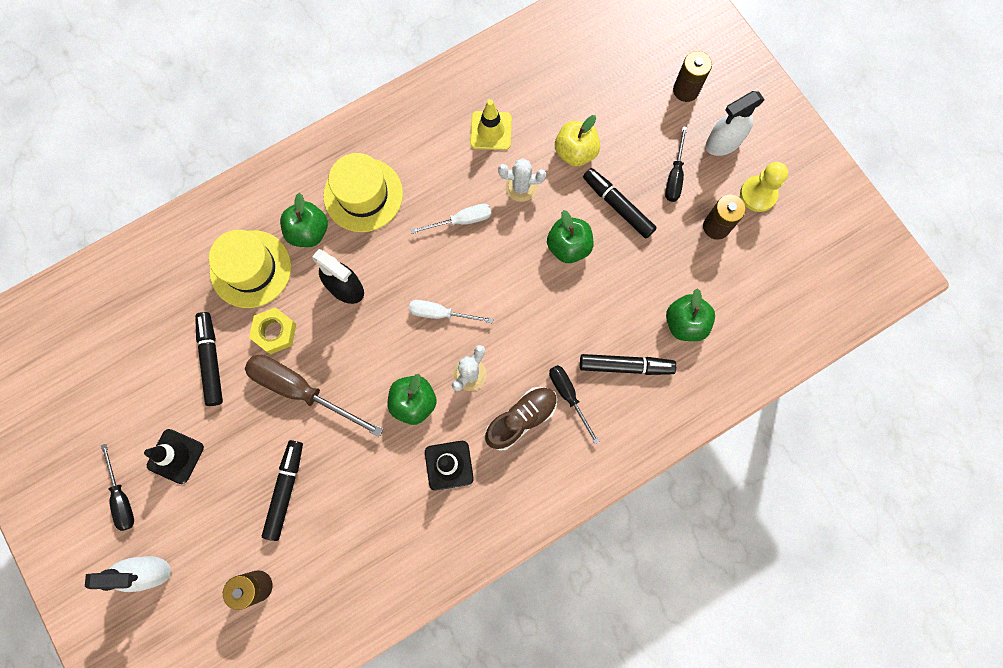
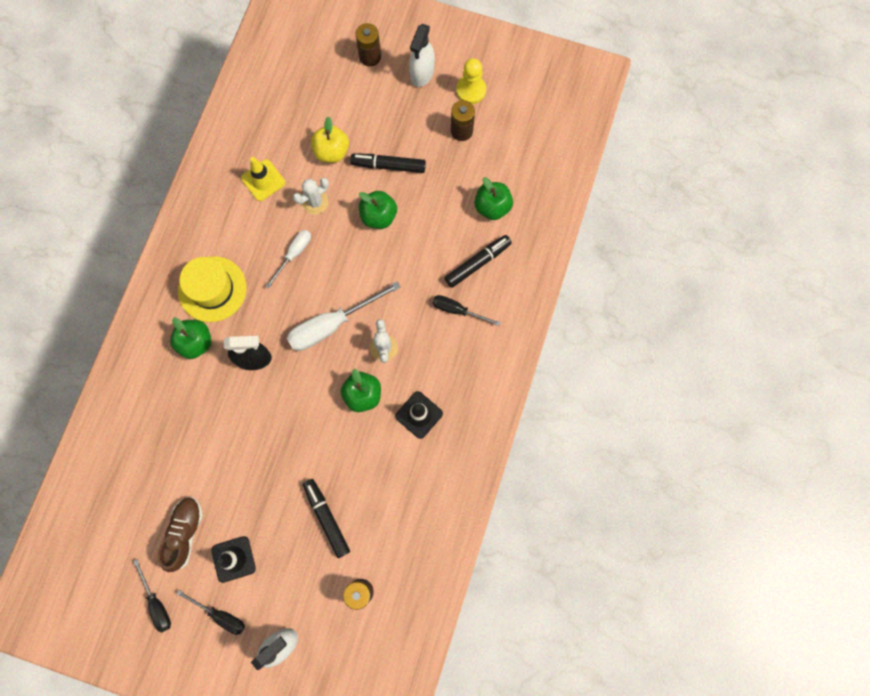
camera: 40 degrees left, 0 degrees up
(211, 360) = (203, 479): black marker -> none
(251, 269) = (177, 398): yellow hat -> none
(275, 332) = (230, 425): yellow nut -> none
(301, 390) = (282, 447): brown screwdriver -> none
(441, 313) = (332, 324): white screwdriver -> white screwdriver, size x1.74
(521, 419) = (440, 348): brown shoe -> brown shoe (185, 533)
(674, 176) = (408, 118): black screwdriver -> black screwdriver (156, 603)

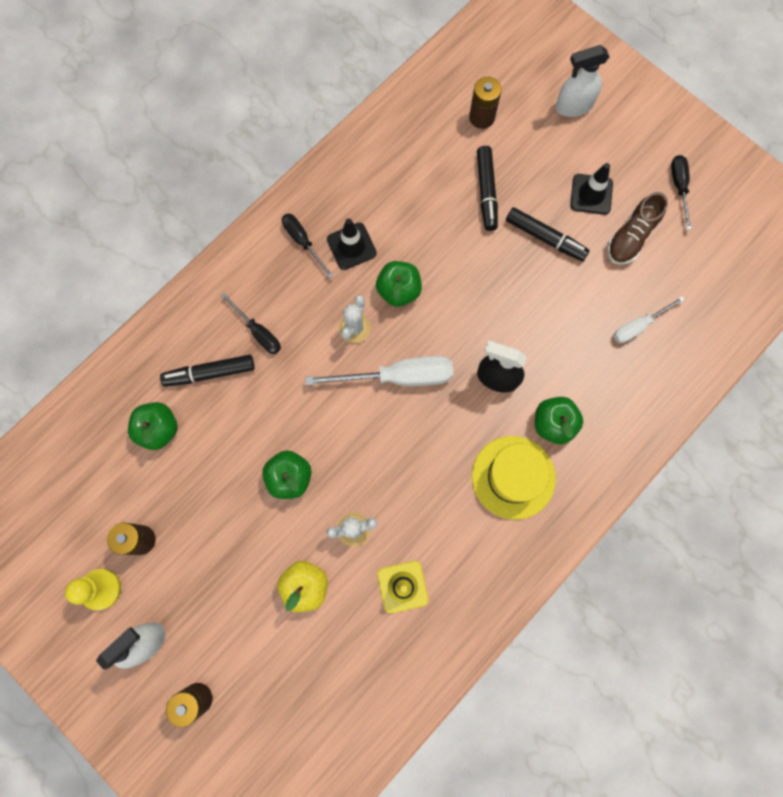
camera: 155 degrees left, 0 degrees up
(220, 615) = (621, 152): black screwdriver -> black screwdriver (303, 242)
(294, 254) = (405, 476): white screwdriver -> white screwdriver (638, 326)
(388, 166) = (248, 535): black marker -> black marker (545, 238)

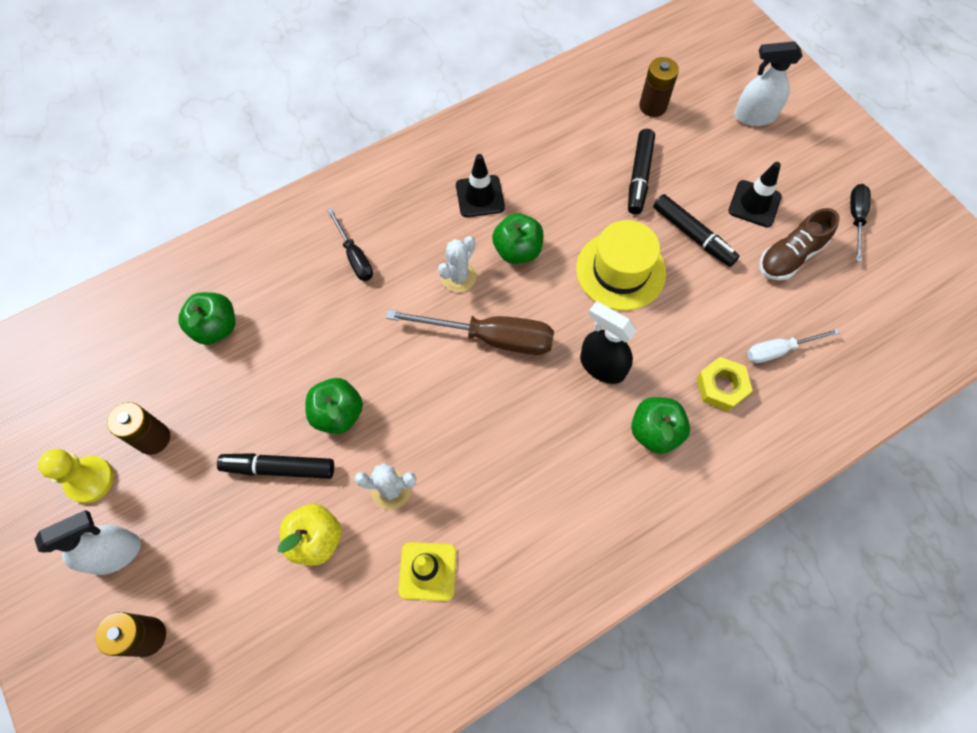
camera: 15 degrees right, 10 degrees down
(210, 373) = (290, 285): black marker -> black marker (279, 468)
(303, 242) = (430, 181): black screwdriver -> none
(398, 377) = (491, 338): white screwdriver -> brown screwdriver
(513, 477) = (592, 479): yellow hat -> yellow hat (620, 270)
(598, 370) = (721, 387): none -> yellow nut

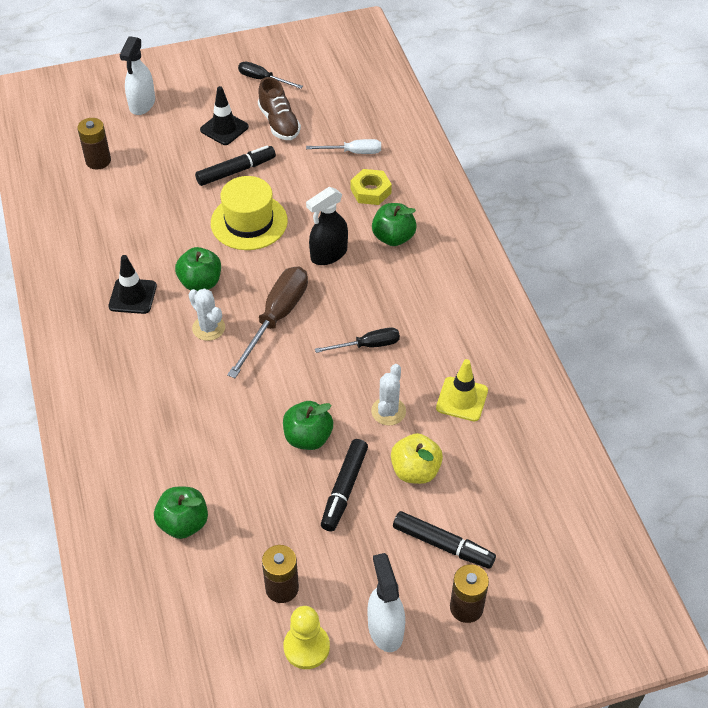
camera: 75 degrees left, 15 degrees down
(354, 256) = (153, 400): black screwdriver -> black screwdriver (368, 345)
(639, 176) = (165, 187): black marker -> black marker (442, 544)
(779, 350) = (353, 152): white screwdriver -> white screwdriver turned 90 degrees counterclockwise

